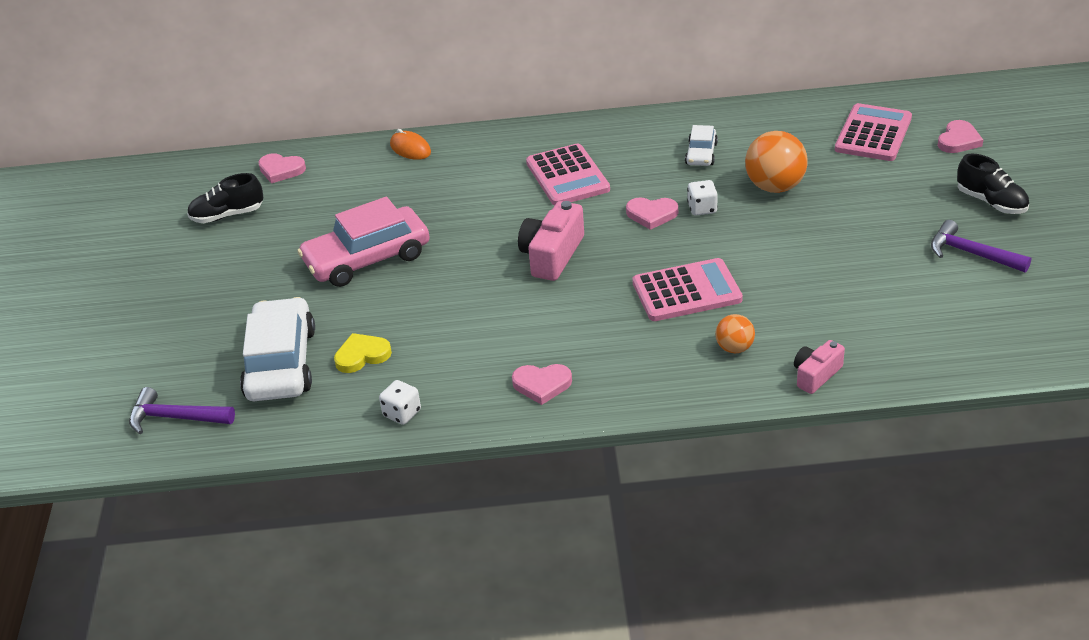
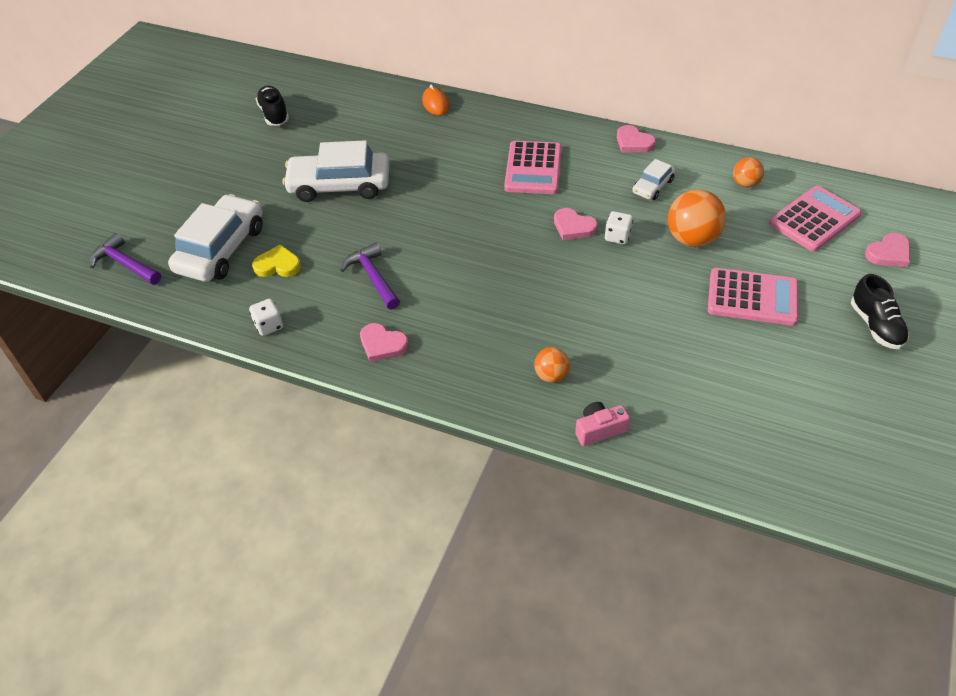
camera: 25 degrees right, 10 degrees up
(227, 215) = (274, 114): black shoe -> black shoe turned 60 degrees clockwise
(281, 170) = (335, 90): pink heart -> pink heart (633, 142)
(367, 258) = (339, 185): pink car -> white car
(552, 255) = (471, 234): pink camera -> none
(686, 291) = (551, 307): pink calculator -> pink calculator (752, 297)
(787, 124) = (745, 184): none -> orange ball
(971, 254) = (820, 369): purple hammer -> purple hammer (373, 277)

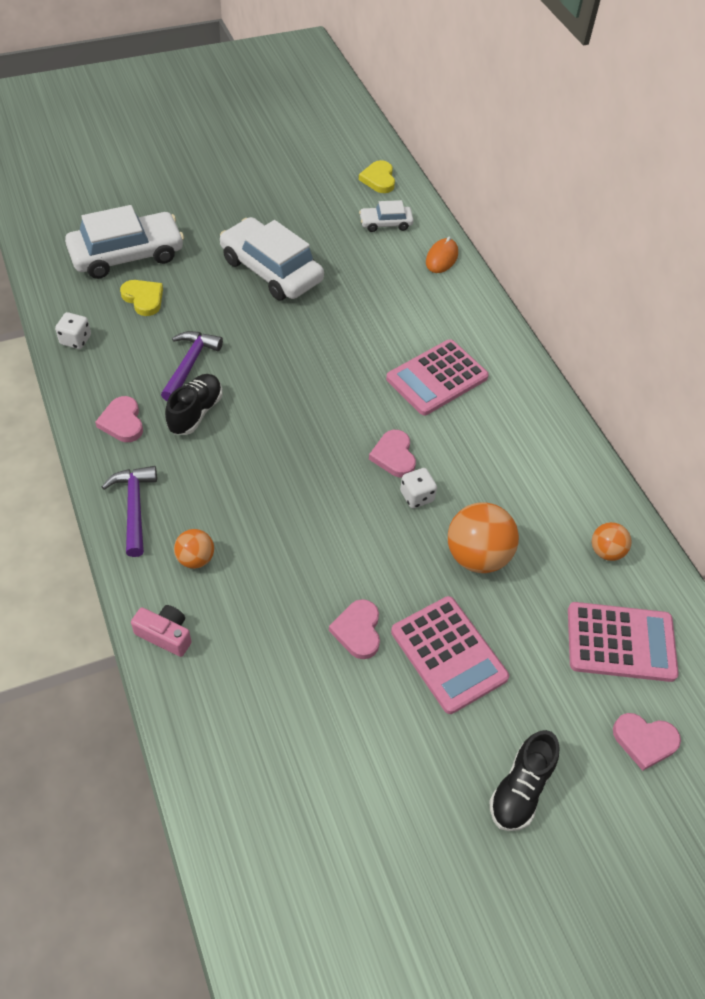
camera: 40 degrees right, 5 degrees up
(125, 264) = (58, 216): purple hammer -> purple hammer (134, 507)
(274, 114) = (308, 174): black shoe -> black shoe (195, 412)
(327, 87) = (378, 179): none -> yellow heart
(633, 142) = (559, 426): pink heart -> pink heart (358, 631)
(653, 186) = (515, 480): white car -> white car (385, 223)

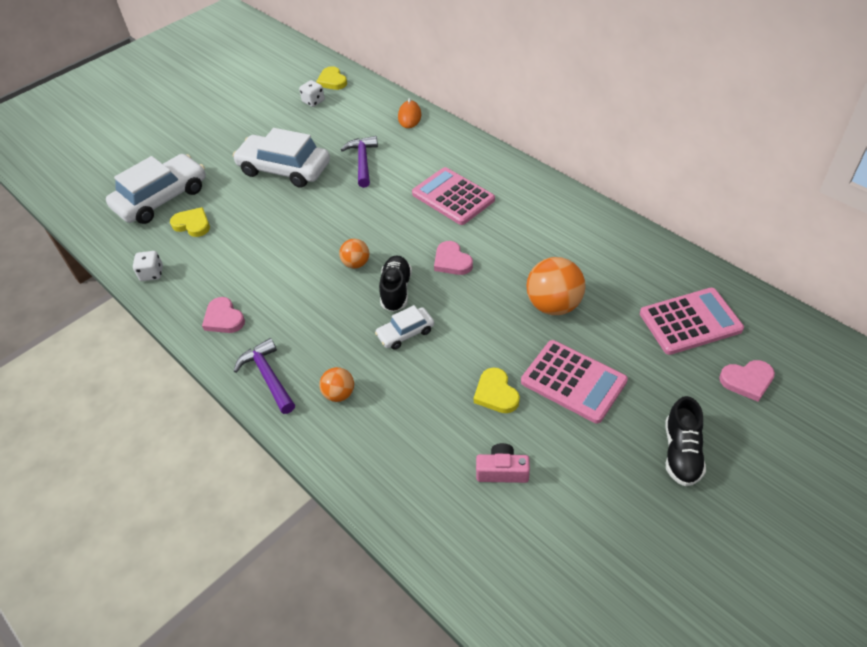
camera: 15 degrees left, 5 degrees down
(165, 635) = (346, 460): pink camera -> pink camera (502, 471)
(190, 364) = (256, 257): purple hammer -> purple hammer (363, 161)
(195, 412) = (280, 289): black shoe -> black shoe (396, 291)
(358, 631) = (496, 393): pink heart -> yellow heart
(385, 223) = (354, 108): white car -> white car (405, 333)
(416, 496) = (485, 282): white dice -> white dice (313, 101)
(437, 378) = (453, 197): pink calculator -> pink calculator turned 105 degrees clockwise
(606, 551) = (643, 265): orange ball -> orange ball (356, 264)

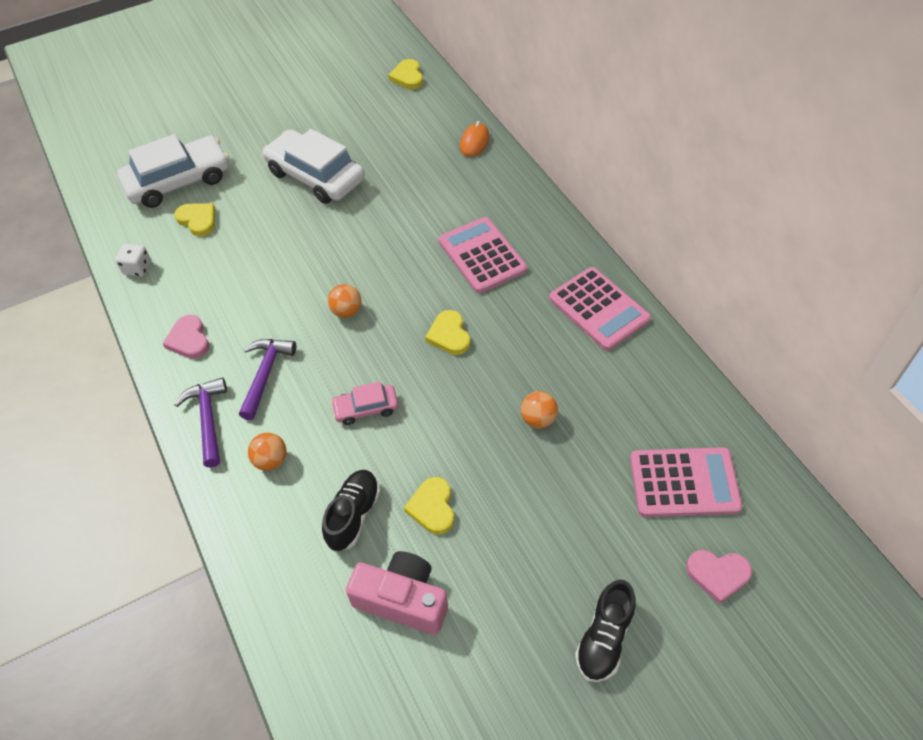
camera: 15 degrees right, 5 degrees up
(313, 101) = (378, 99): white dice -> none
(363, 161) = (401, 187): purple hammer -> purple hammer (265, 375)
(396, 291) = (376, 355): black shoe -> black shoe (353, 515)
(405, 333) = (366, 408): white car -> pink car
(452, 261) = (449, 335): pink heart -> yellow heart
(502, 471) = (402, 600): pink camera -> pink camera, size x1.64
(553, 305) = (538, 419): orange ball -> orange ball, size x0.56
(573, 381) = (521, 518): pink calculator -> pink calculator (599, 309)

